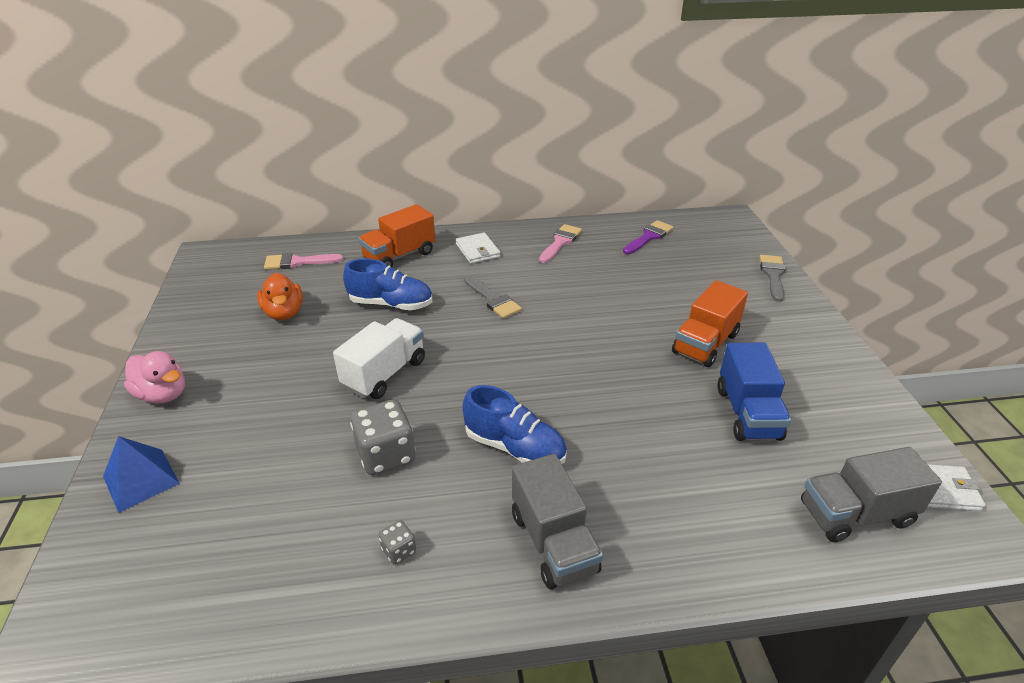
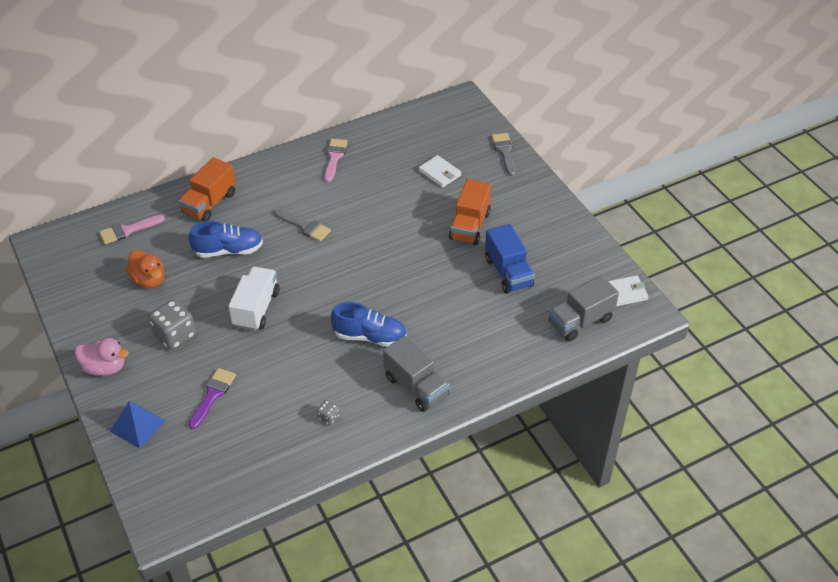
camera: 20 degrees left, 10 degrees up
(386, 455) = (289, 364): grey dice -> grey dice (175, 335)
(478, 250) = (271, 182): white wallet -> white wallet (440, 173)
(649, 237) = (402, 135): purple brush -> purple brush (213, 395)

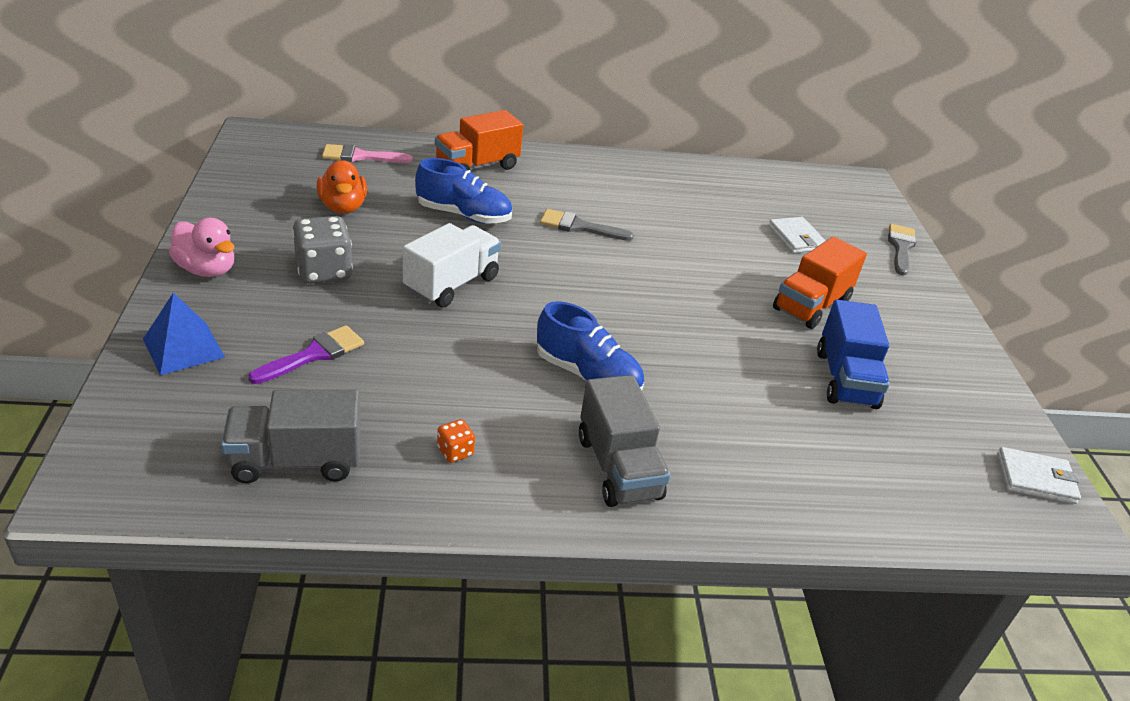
camera: 20 degrees right, 10 degrees down
(304, 226) = (579, 227): grey brush -> grey brush turned 135 degrees clockwise
(328, 417) = (455, 451): grey dice -> orange dice
(334, 157) = (663, 178): pink brush -> none
(580, 321) = (942, 488): grey truck -> grey truck (296, 461)

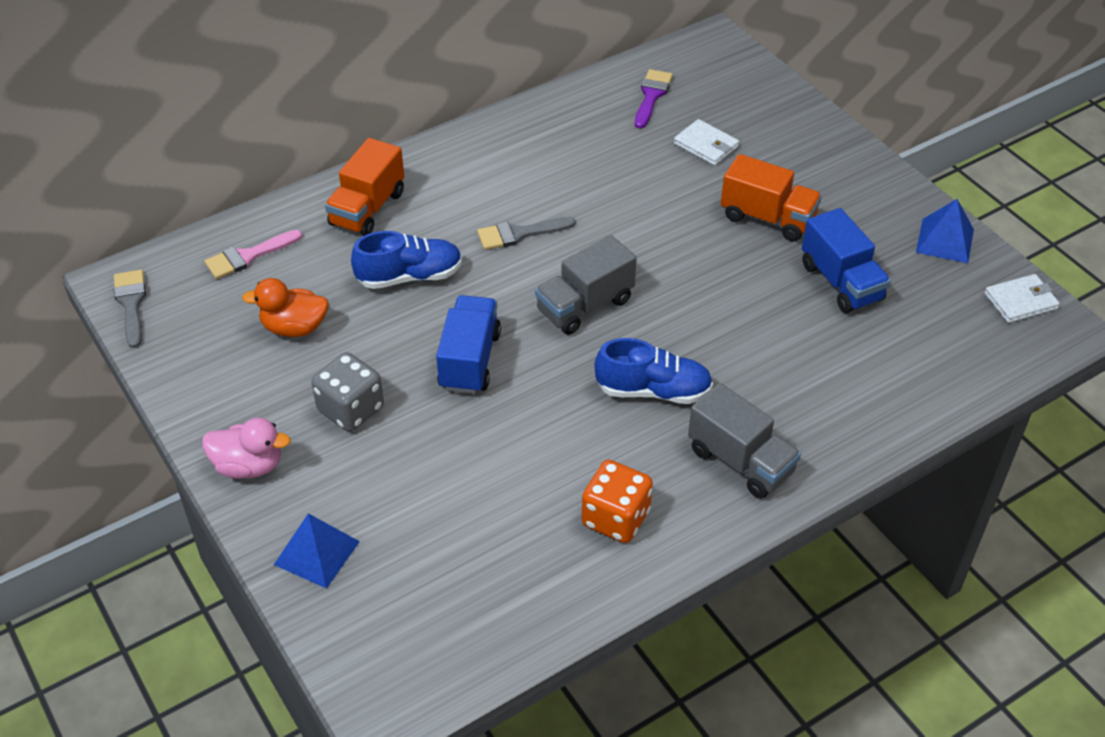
camera: 25 degrees left, 10 degrees up
(296, 461) = (509, 596): grey truck -> grey truck (585, 305)
(314, 354) = (427, 496): purple brush -> purple brush (651, 96)
(343, 207) = (294, 327): orange duck -> orange duck turned 135 degrees clockwise
(451, 284) = (469, 360): white truck -> blue truck
(455, 451) = (616, 518): orange dice -> orange dice, size x2.07
(811, 305) = (767, 218): orange truck -> orange truck turned 75 degrees counterclockwise
(900, 247) = (794, 109): grey brush -> grey brush (131, 304)
(983, 395) = (945, 240): none -> blue pyramid

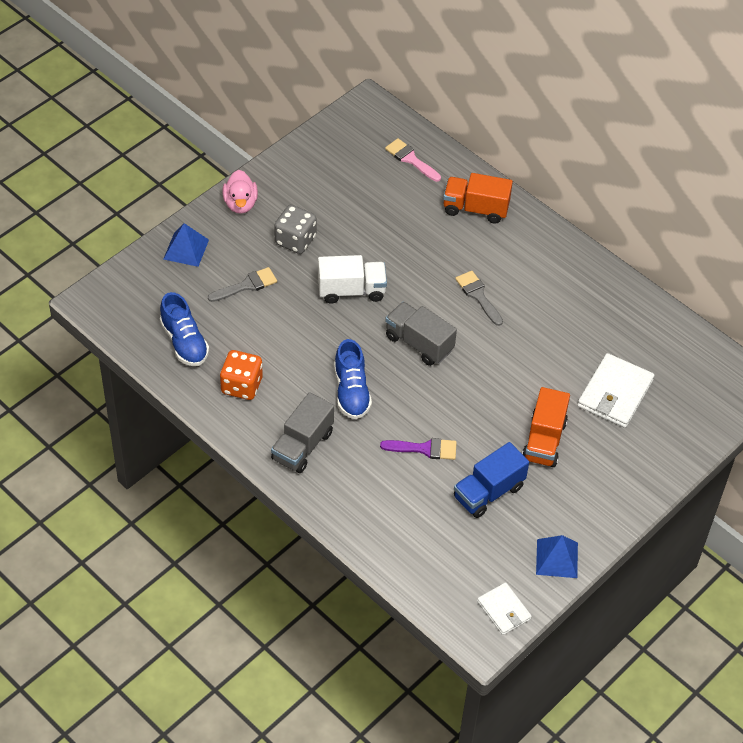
camera: 75 degrees right, 5 degrees up
(131, 304) = (352, 115): grey brush -> grey brush (246, 285)
(294, 327) = (355, 197): orange duck -> none
(409, 276) = (418, 245): blue shoe -> blue shoe (184, 342)
(469, 360) = (351, 290): blue truck -> white truck
(651, 96) = (662, 351): purple brush -> purple brush (424, 449)
(706, 145) = (615, 393): white wallet -> white wallet, size x1.66

